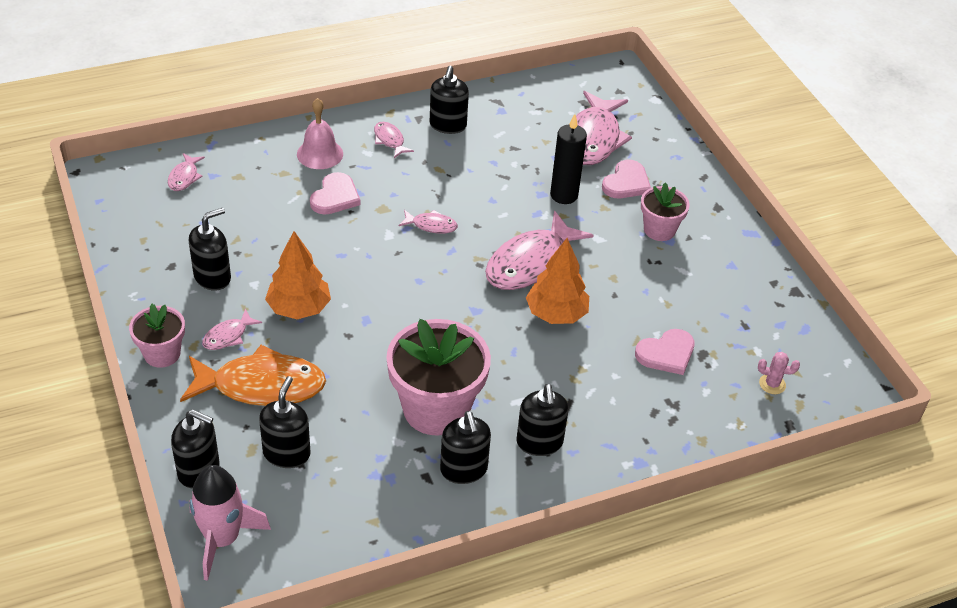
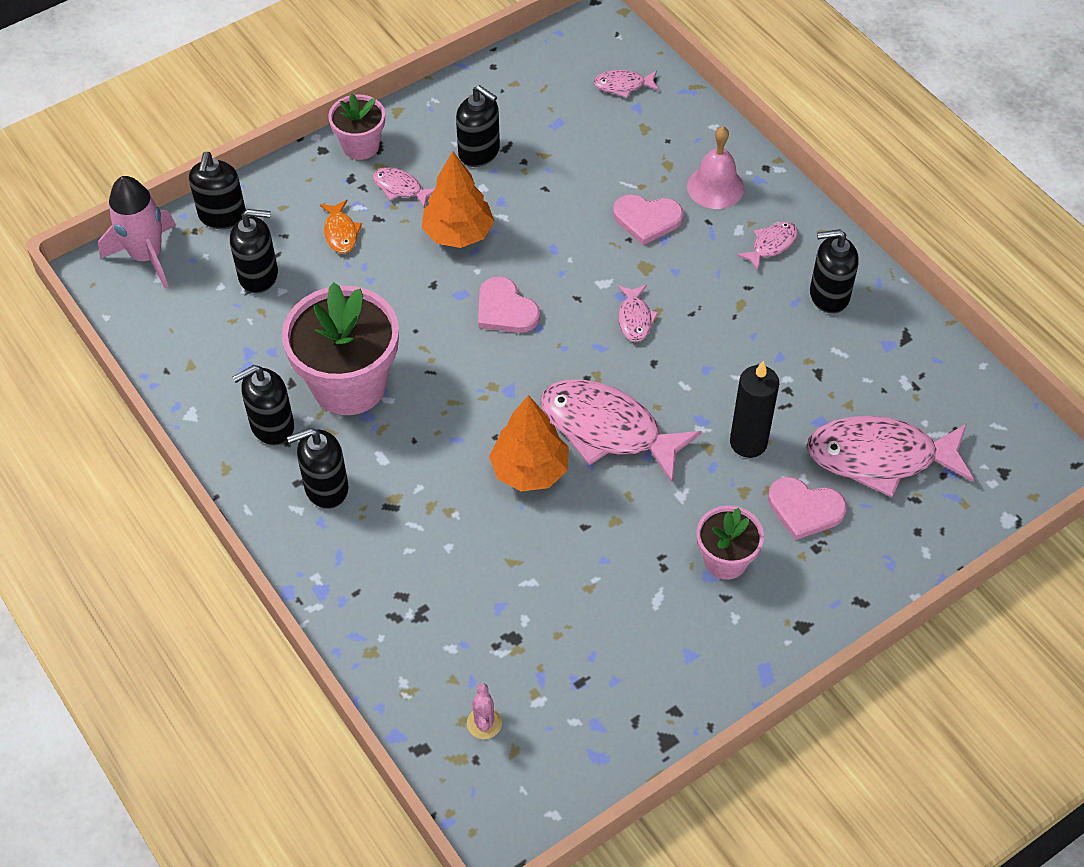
camera: 80 degrees right, 10 degrees up
(261, 386) = (341, 233): orange fish -> orange fish, size x0.47
(666, 353) = (500, 597): pink heart -> pink heart (505, 309)

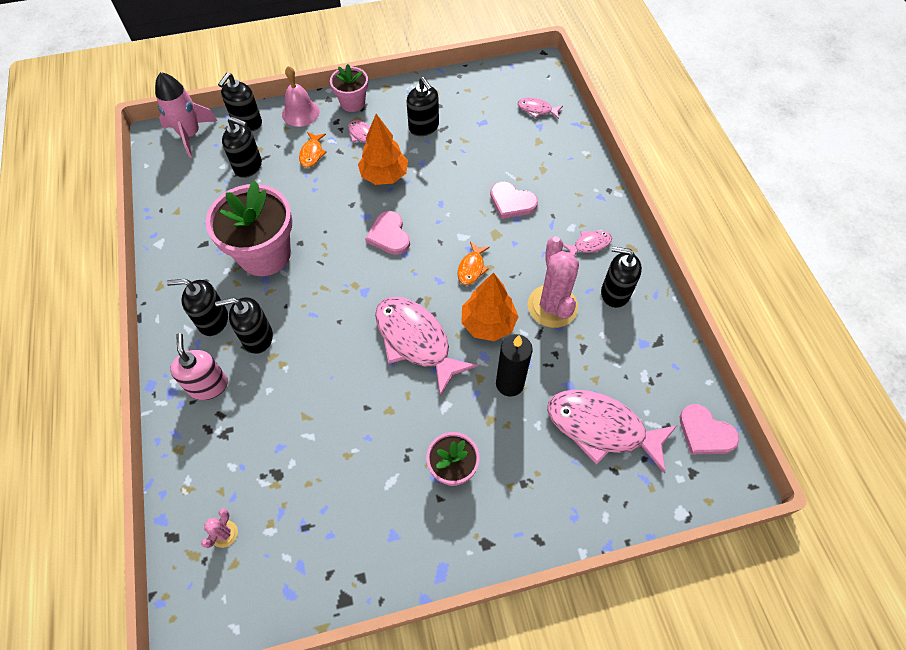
camera: 20 degrees right, 5 degrees up
(272, 426) = (203, 267): black soap dispenser -> black soap dispenser (257, 337)
(366, 567) = (208, 385): none -> pink soap dispenser
(530, 470) = (349, 353): orange tree -> orange tree (488, 323)
(635, 319) = (472, 268): pink fish -> orange fish
(715, 187) = (568, 193): pink bell -> pink bell (300, 112)
(759, 335) = (552, 306): none -> pink cactus
(805, 509) = (528, 449): pink heart -> pink heart (705, 433)

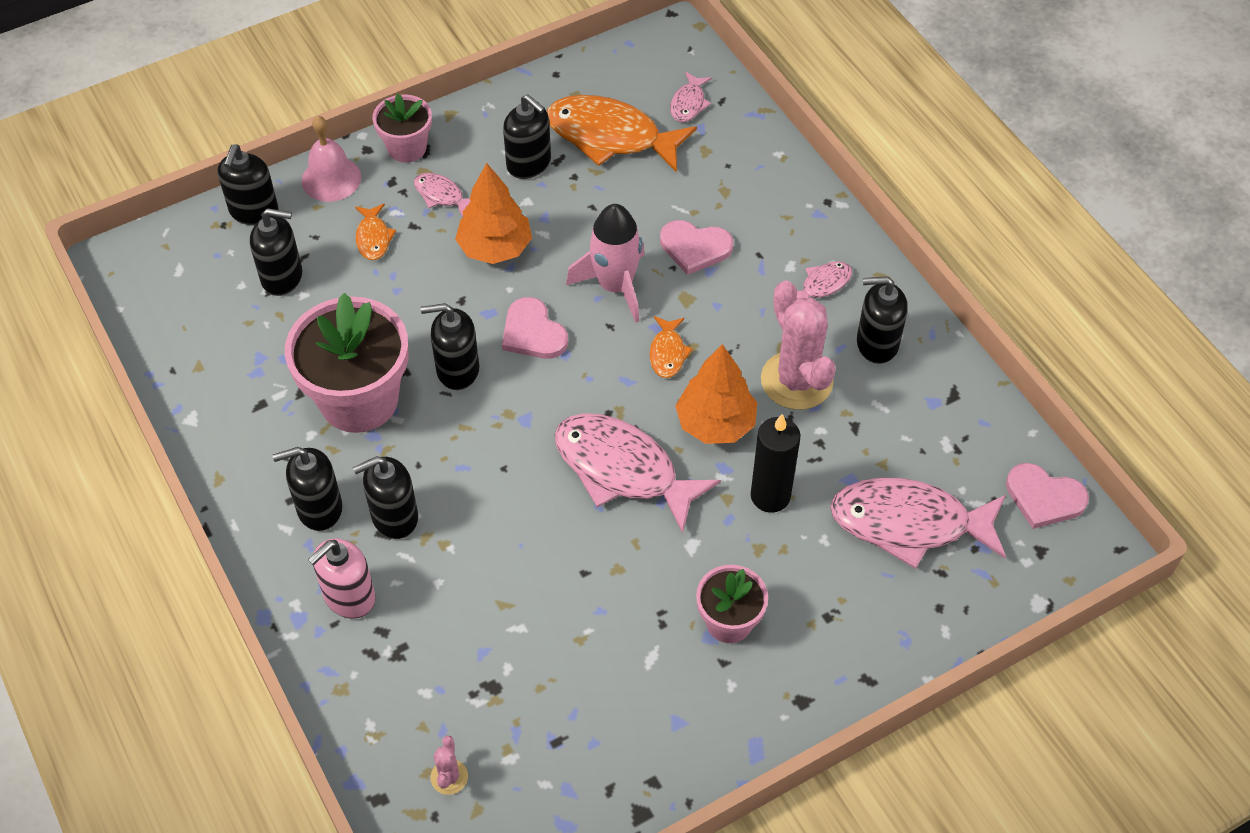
camera: 15 degrees left, 5 degrees down
(190, 134) = (170, 247): pink rocket -> pink rocket (615, 286)
(208, 385) = (349, 597): pink soap dispenser -> pink soap dispenser turned 105 degrees counterclockwise
(333, 249) = (457, 370): none -> black soap dispenser
(480, 120) = (610, 136): none -> orange fish
(537, 109) = (688, 104): pink fish -> pink fish turned 75 degrees counterclockwise

